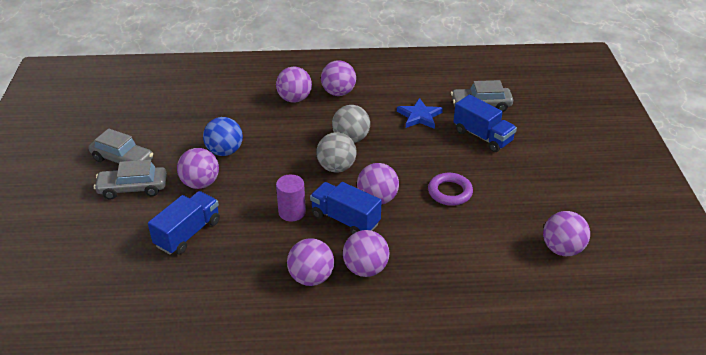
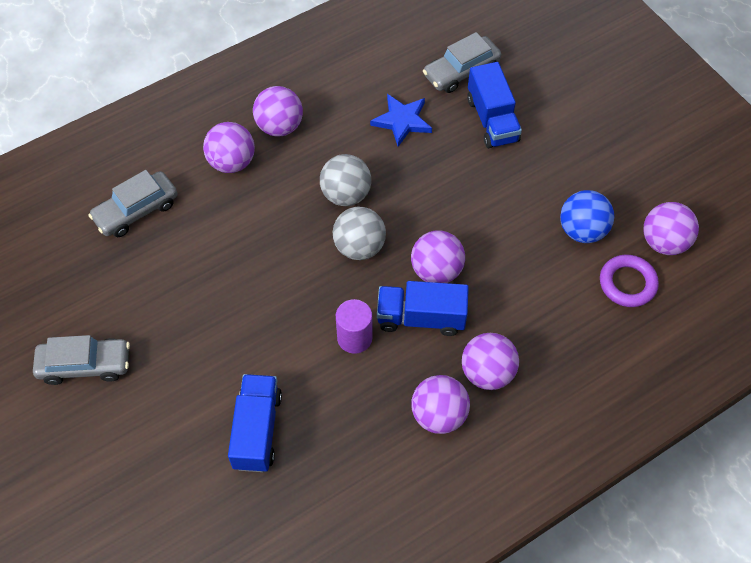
camera: 30 degrees left, 20 degrees up
(133, 188) = (136, 402): grey car -> grey car (136, 211)
(200, 183) = (215, 351): purple ball -> none
(225, 151) = (207, 288): blue ball -> blue ball (582, 230)
(450, 192) = (507, 221): purple ring -> purple ring (627, 283)
(482, 136) = (492, 120): blue truck -> blue truck turned 60 degrees clockwise

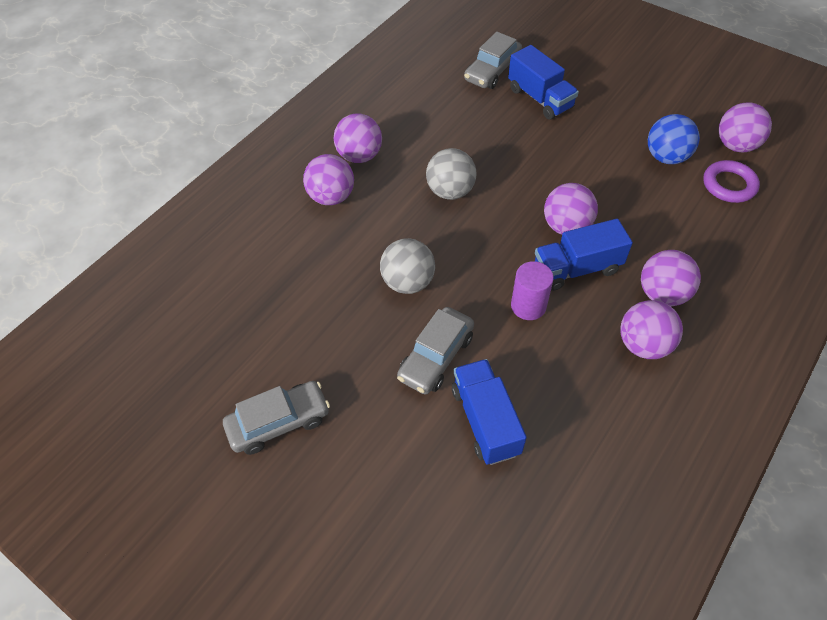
camera: 20 degrees left, 5 degrees down
(136, 211) = (261, 265): grey car -> grey car (436, 357)
(359, 247) = (487, 229): grey ball -> grey ball (408, 282)
(402, 121) = (465, 121): blue star -> none

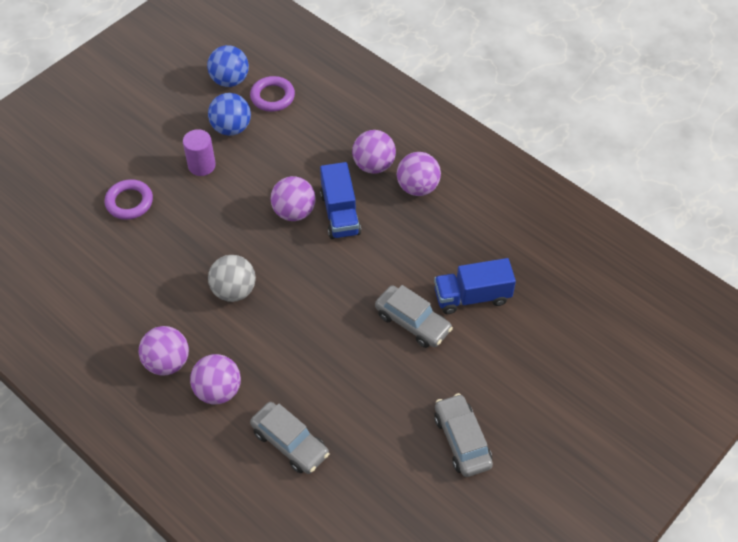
camera: 85 degrees left, 0 degrees up
(408, 282) = (334, 335): grey ball -> none
(492, 71) = (76, 234): grey car -> grey car (290, 443)
(528, 306) = (372, 252): purple cylinder -> purple cylinder (201, 165)
(540, 98) = (129, 202): blue truck -> purple ring
(736, 145) = (230, 80): purple ball -> blue ball

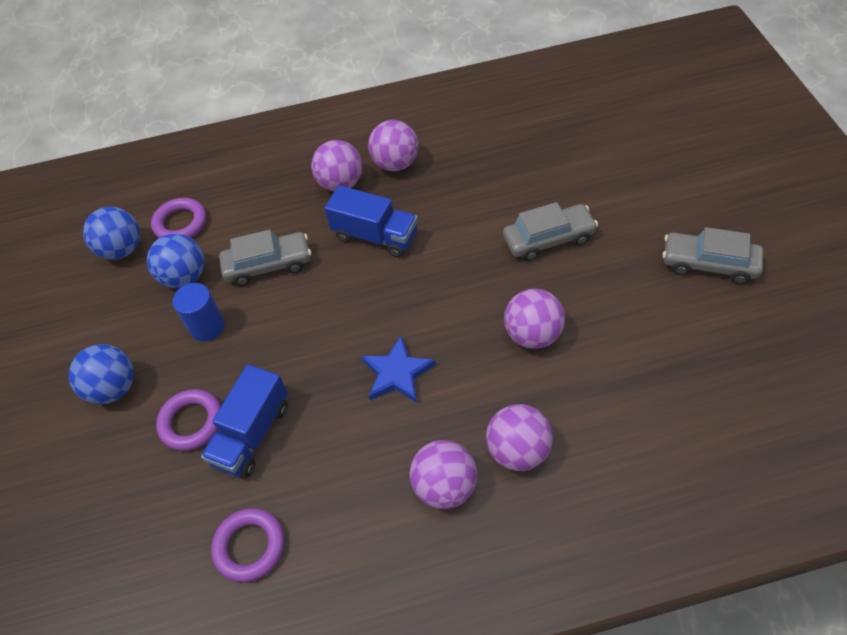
camera: 50 degrees left, 0 degrees up
(68, 283) = (250, 546): none -> purple ring
(127, 147) = (114, 388): none -> blue ball
(201, 165) = (207, 327): purple cylinder -> blue cylinder
(234, 291) = (397, 373): grey ball -> blue star
(290, 443) = (628, 411): grey car -> grey car (268, 265)
(294, 212) = (341, 272): purple ball -> purple ball (533, 334)
(472, 296) = (551, 182): blue truck -> blue truck (252, 434)

